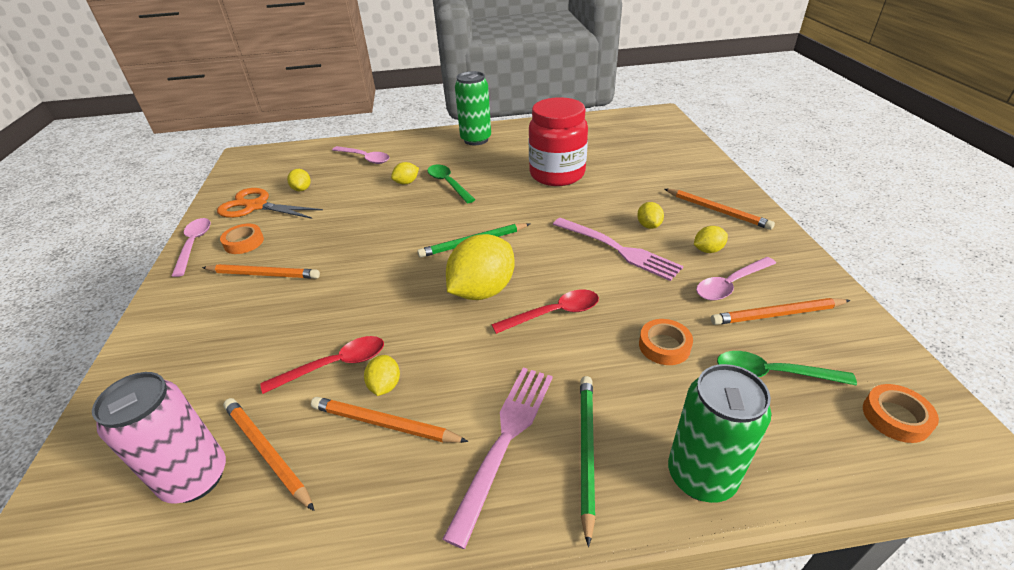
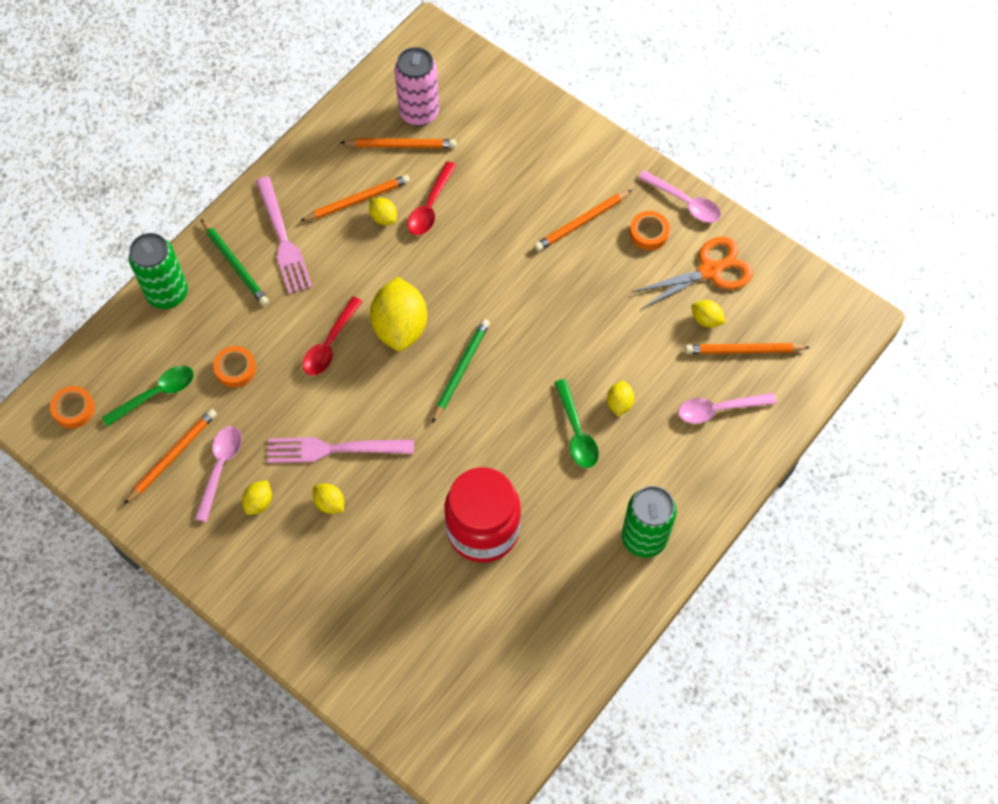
camera: 135 degrees right, 25 degrees up
(448, 183) = (576, 432): green spoon -> green spoon turned 60 degrees clockwise
(717, 211) = (281, 575): orange pencil -> orange pencil (744, 350)

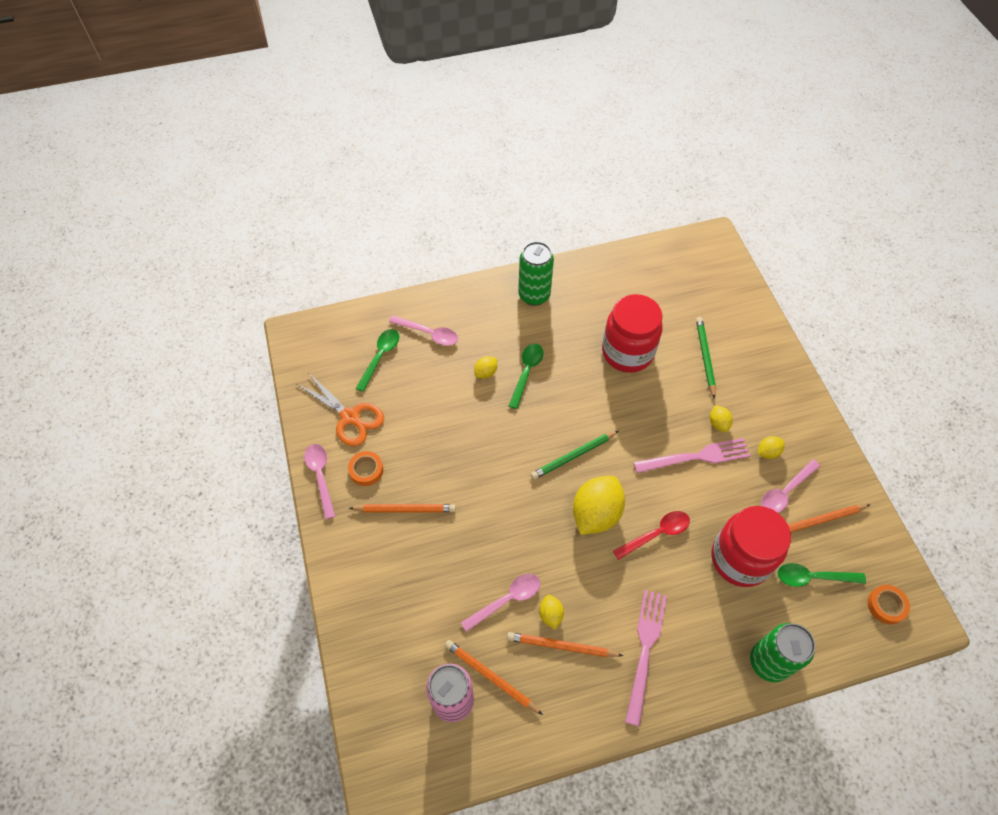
camera: 145 degrees left, 5 degrees down
(235, 264) = (698, 652): green pencil -> green pencil (705, 357)
(235, 369) = (740, 559): orange tape -> red jar
(333, 449) = (697, 456): pink fork -> pink fork turned 45 degrees counterclockwise
(430, 207) = (507, 600): red spoon -> pink spoon
(706, 320) = (385, 388): yellow lemon -> none
(711, 270) = (351, 417): orange scissors -> orange scissors turned 150 degrees counterclockwise
(744, 350) = (380, 356): orange pencil -> green spoon

